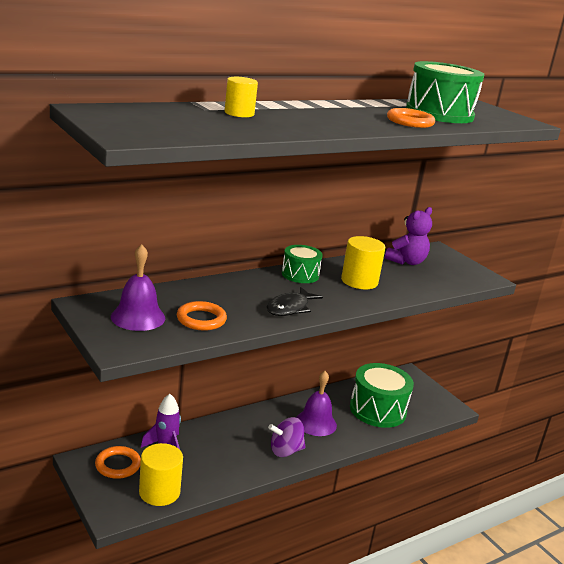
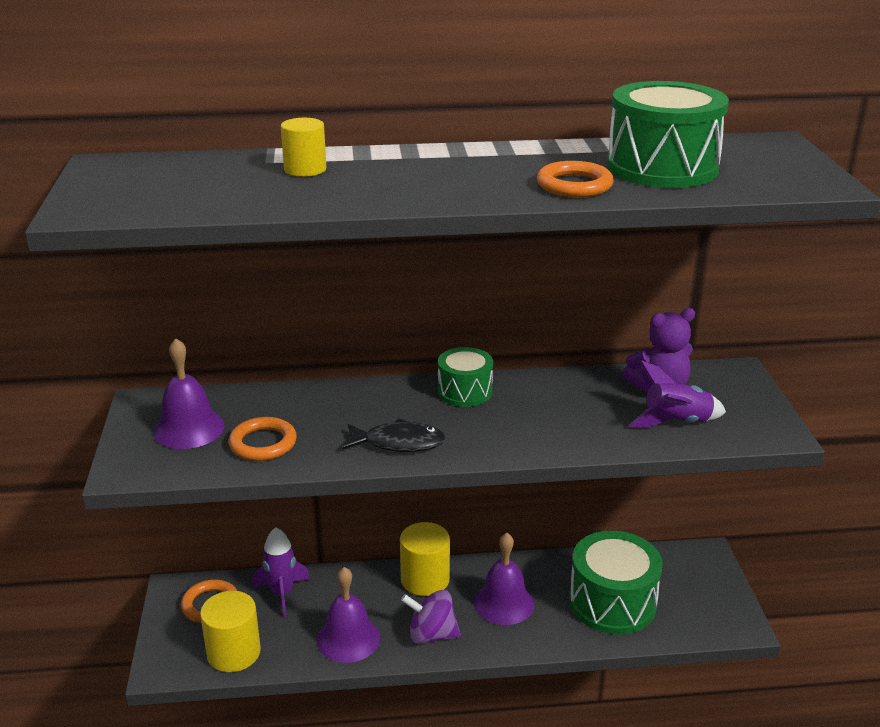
camera: 30 degrees right, 5 degrees up
(233, 465) = (348, 638): none -> purple bell
(290, 308) = (399, 443): black fish -> black fish turned 150 degrees counterclockwise
(359, 281) = (546, 413): yellow cylinder -> yellow cylinder (425, 579)
(433, 278) = (676, 422): none -> purple rocket

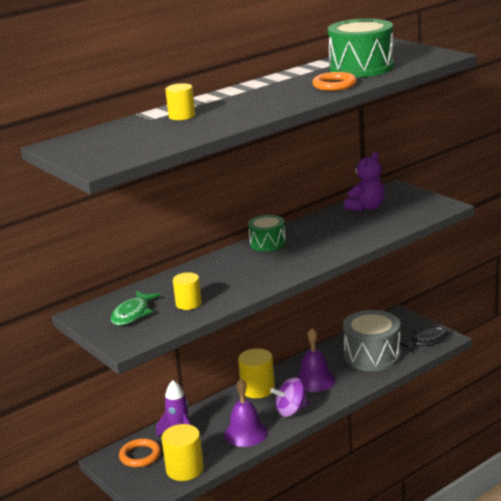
camera: 30 degrees left, 5 degrees down
(189, 428) = (133, 314): purple bell -> green fish
(263, 443) = (188, 304): orange ring -> yellow cylinder
(399, 443) = (265, 276): black fish -> black fish (427, 341)
(612, 602) = (372, 356): green drum -> grey drum
(676, 422) = (393, 218): purple rocket -> none

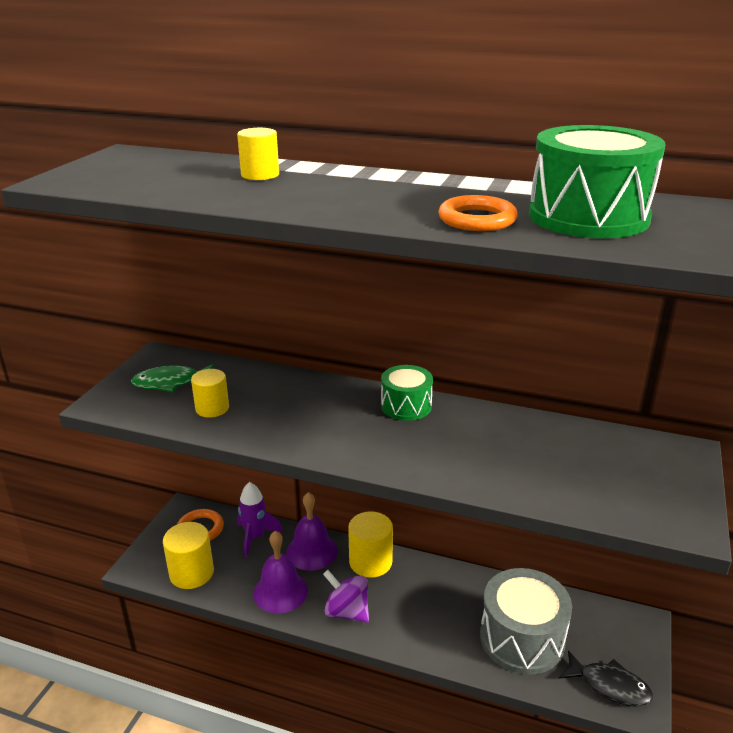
camera: 55 degrees right, 5 degrees up
(315, 380) = (423, 604): purple bell -> purple bell (311, 551)
(366, 207) = (590, 447): purple teddy bear -> none

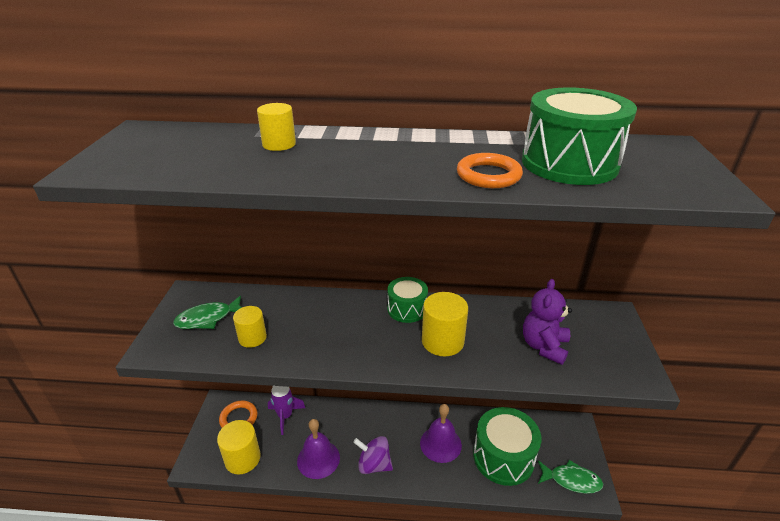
camera: 15 degrees left, 5 degrees up
(311, 551) = (332, 419): purple bell -> purple bell (440, 444)
(370, 562) = (379, 419): yellow cylinder -> yellow cylinder (442, 341)
(522, 638) = (503, 457): grey drum -> green drum
(567, 471) = (544, 346): none -> purple teddy bear
(610, 686) = (571, 480): black fish -> green fish

